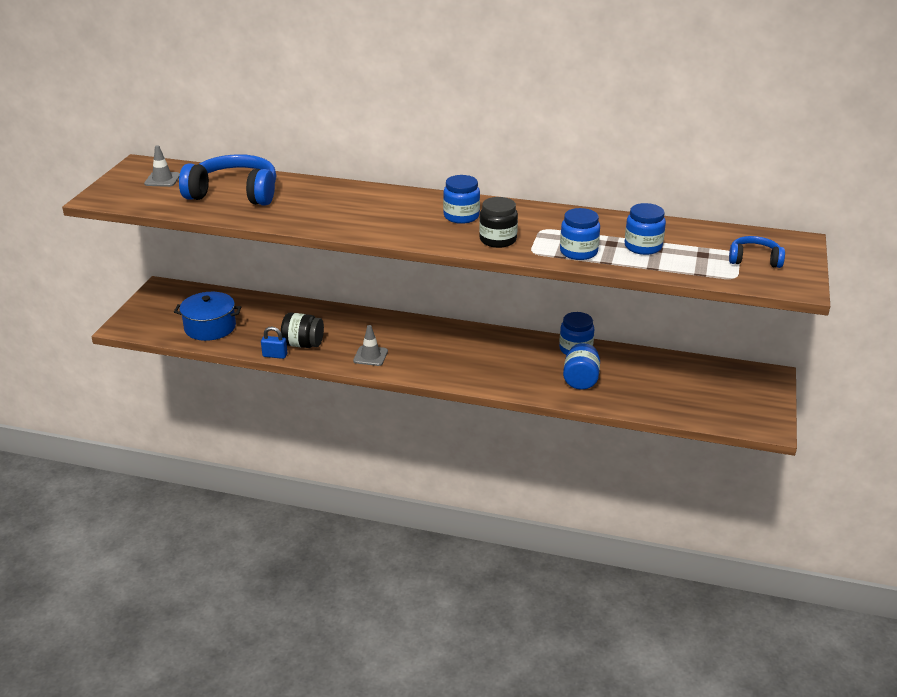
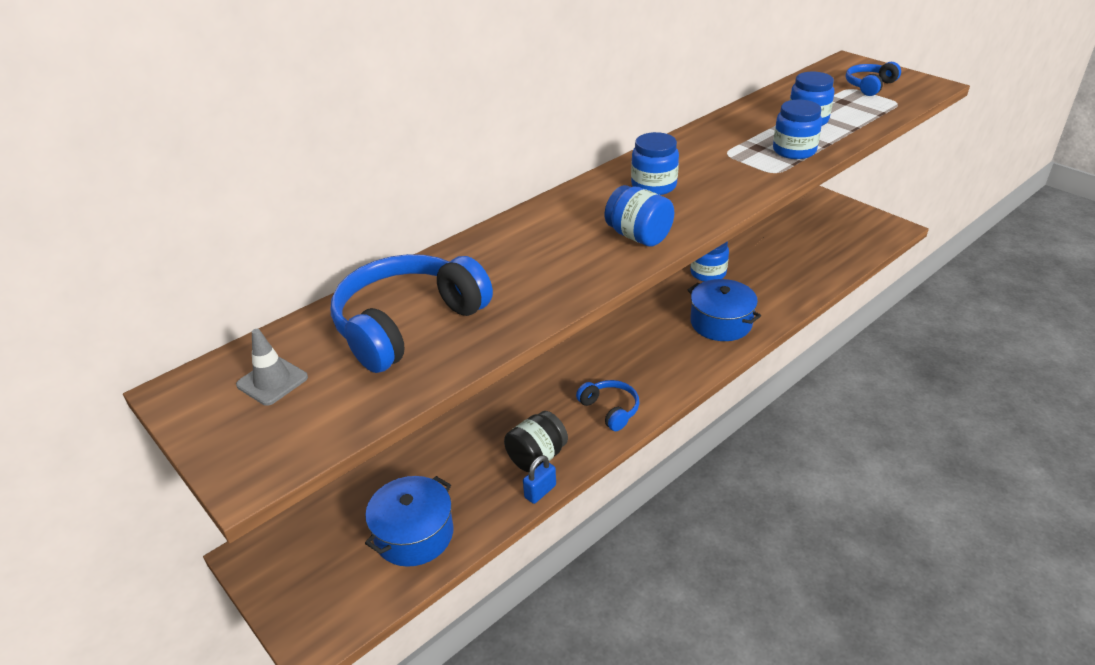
camera: 55 degrees left, 5 degrees up
(370, 356) = (610, 410): grey traffic cone -> blue headphones
(498, 240) = (731, 182): black jar -> none
(514, 373) = (721, 323): none -> blue pot
(580, 380) = (762, 290): blue jar -> blue jar (638, 236)

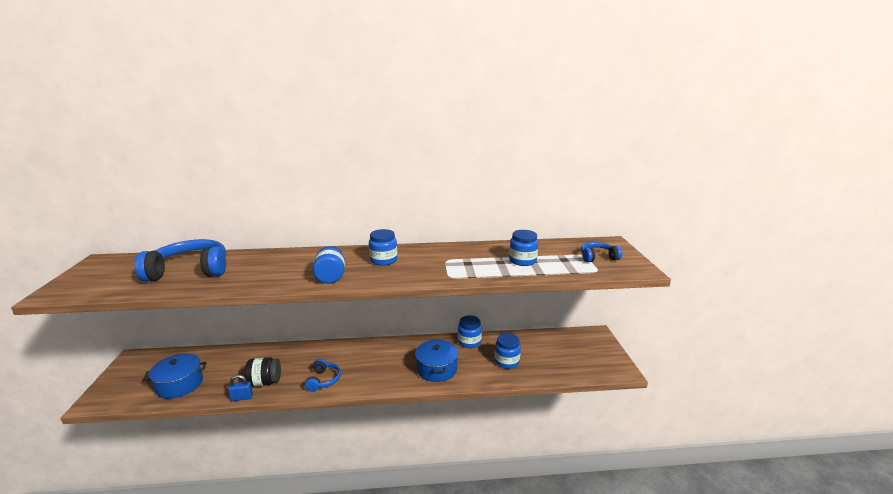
camera: 35 degrees right, 15 degrees down
(272, 381) = (121, 269): grey traffic cone -> none
(794, 150) = (482, 271): blue jar -> blue jar (506, 361)

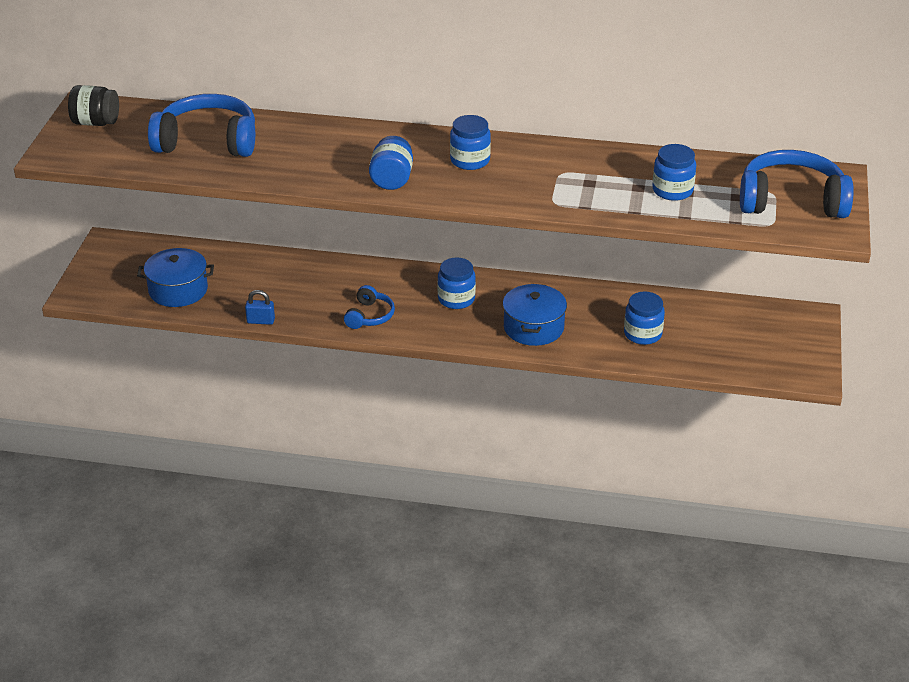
camera: 15 degrees right, 15 degrees up
(265, 382) = (290, 305): black jar -> black jar (96, 122)
(469, 342) = (598, 295): blue jar -> blue jar (456, 299)
(598, 257) = (791, 201): blue headphones -> blue headphones, size x1.92

